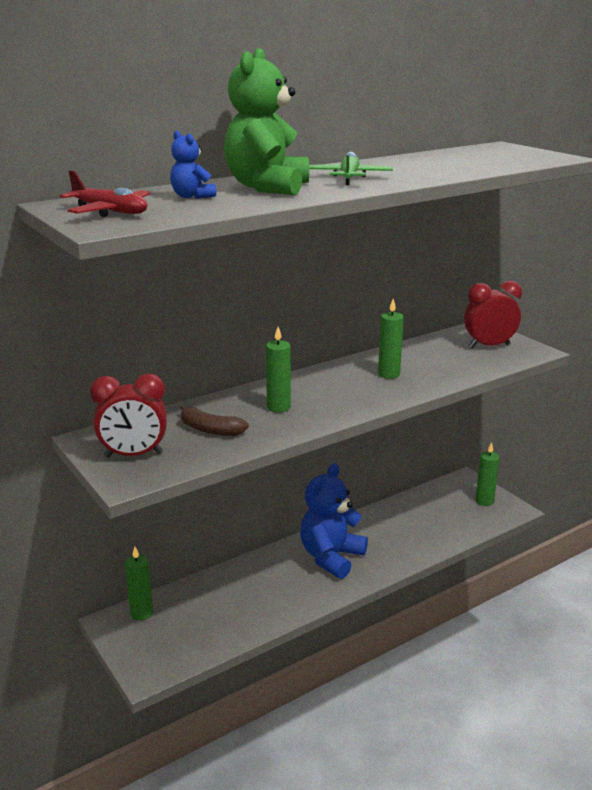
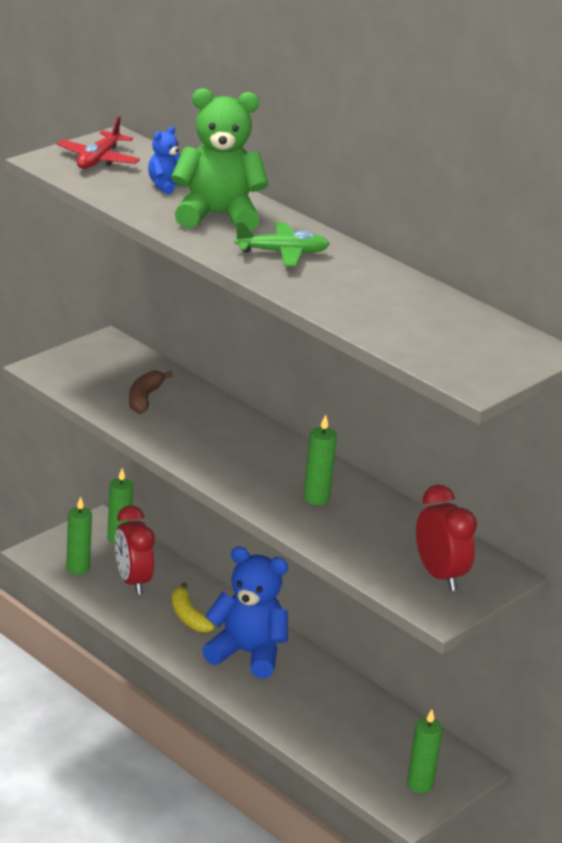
camera: 75 degrees right, 5 degrees up
(134, 455) = (86, 366): red clock -> red clock (132, 581)
(275, 583) = (188, 616): none -> yellow banana
(278, 407) = (205, 432): green candle -> green candle (78, 568)

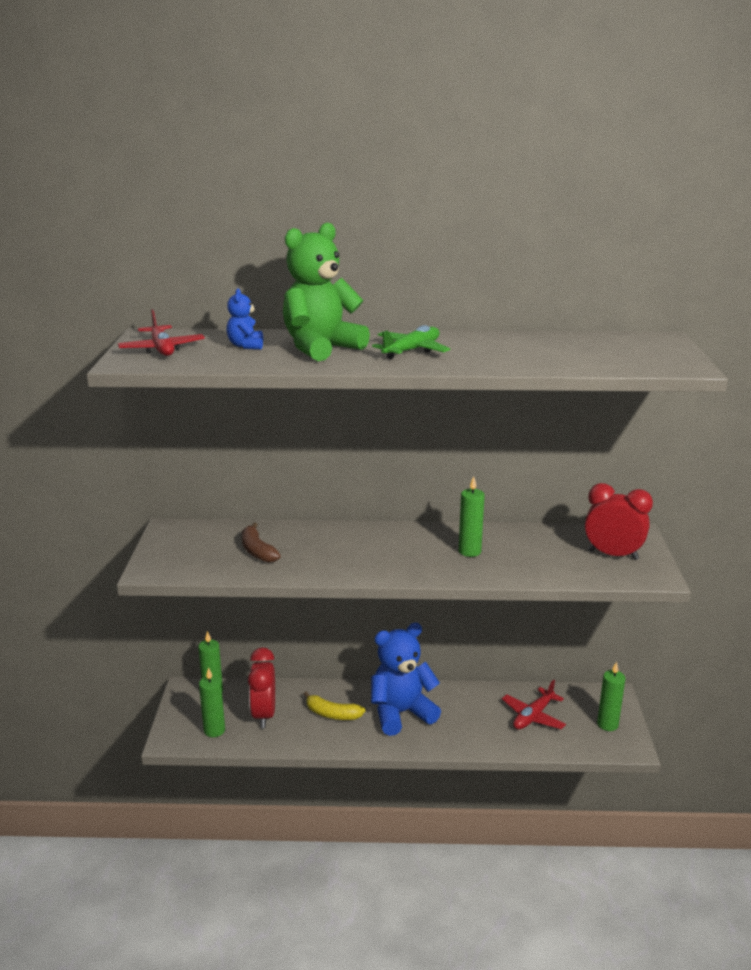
camera: 40 degrees left, 5 degrees down
(132, 581) = (264, 715): red clock -> red clock turned 60 degrees clockwise
(360, 733) = (533, 716): none -> red plane

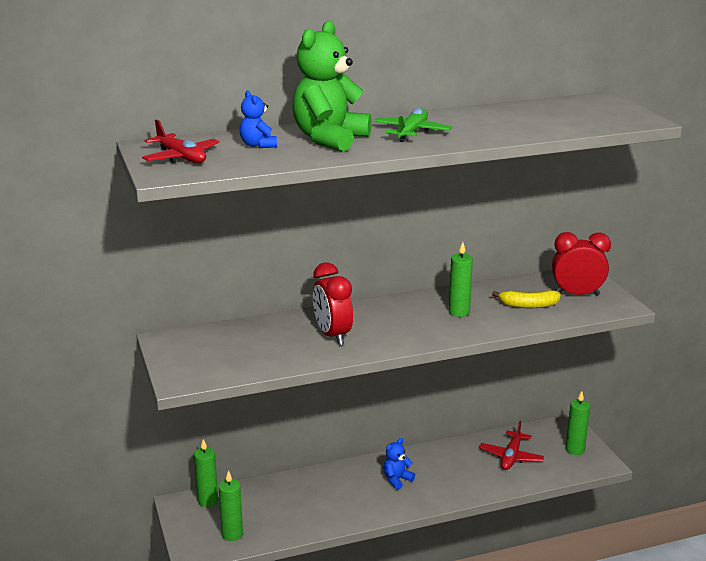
camera: 20 degrees left, 0 degrees up
(257, 551) = (269, 345): brown banana -> none
(264, 715) = (271, 510): red clock -> red clock (332, 335)
(332, 714) = (335, 494): yellow banana -> yellow banana (528, 305)
(401, 713) = (397, 480): blue teddy bear -> blue teddy bear, size x0.47

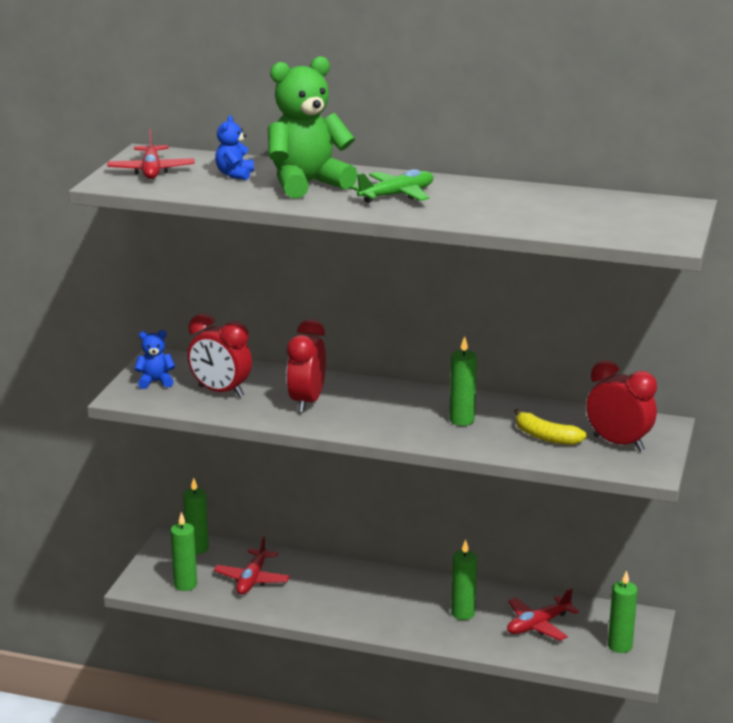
camera: 35 degrees right, 0 degrees up
(254, 350) = (221, 392): none -> red clock
(279, 507) = (252, 579): none -> red plane
(397, 480) = (391, 599): blue teddy bear -> blue teddy bear (155, 382)
(456, 469) = (463, 613): none -> green candle

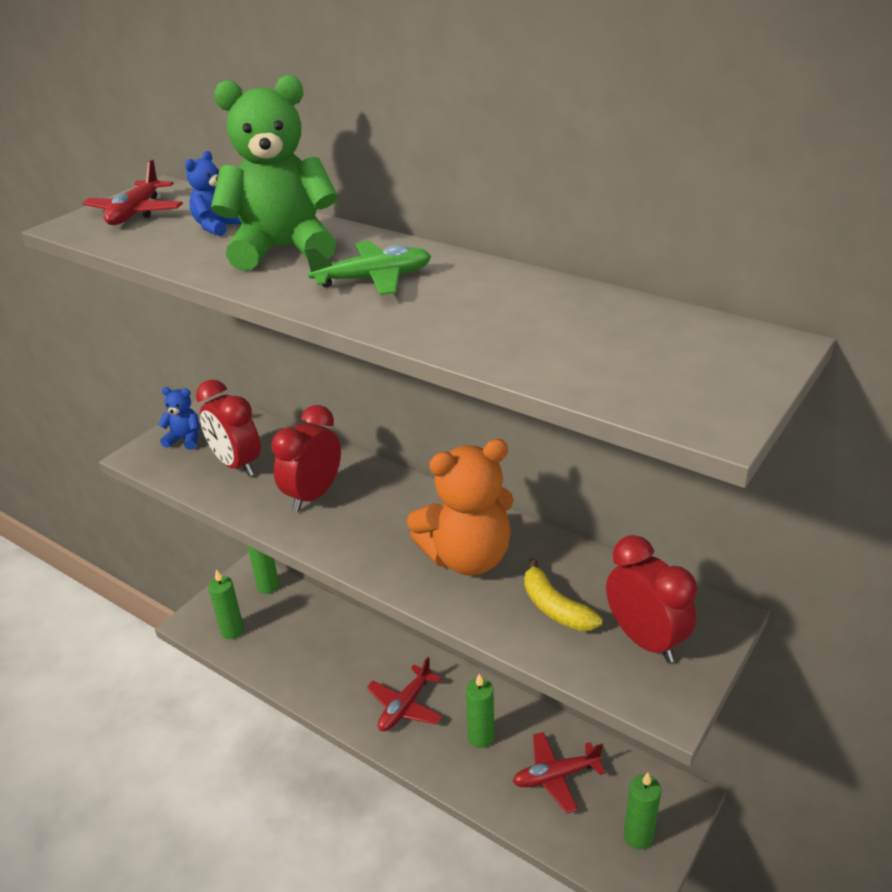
camera: 20 degrees right, 10 degrees up
(252, 579) = (296, 638): red plane -> red plane (405, 706)
(462, 420) = (467, 557): green candle -> orange teddy bear

